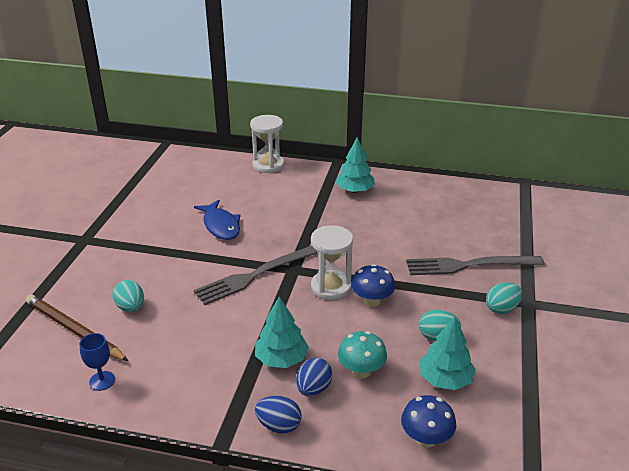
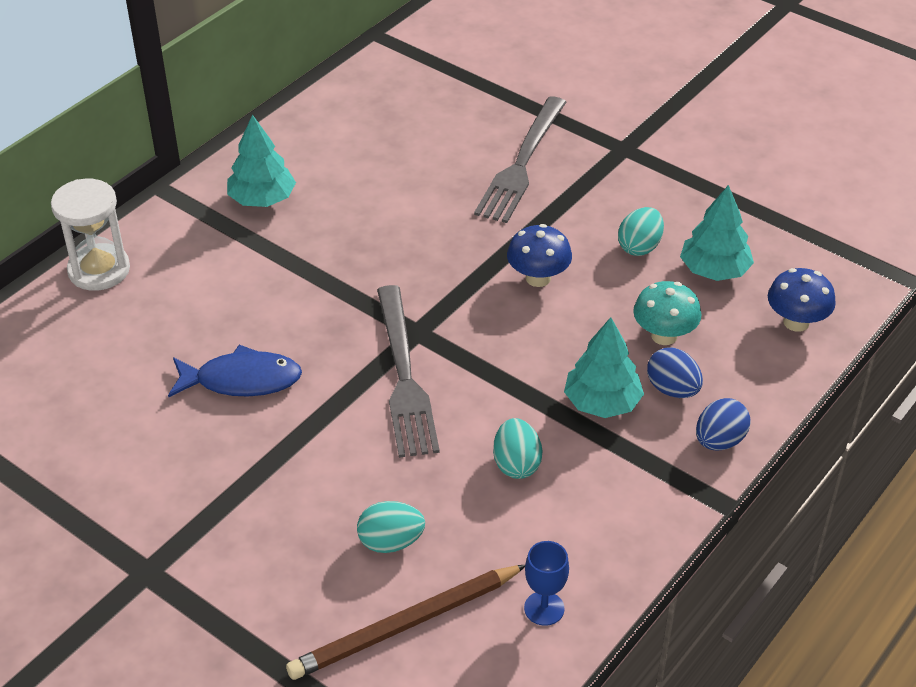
camera: 65 degrees left, 10 degrees up
(331, 287) = (483, 306): white hourglass -> none
(502, 308) = (621, 173): turquoise egg -> turquoise egg (516, 464)

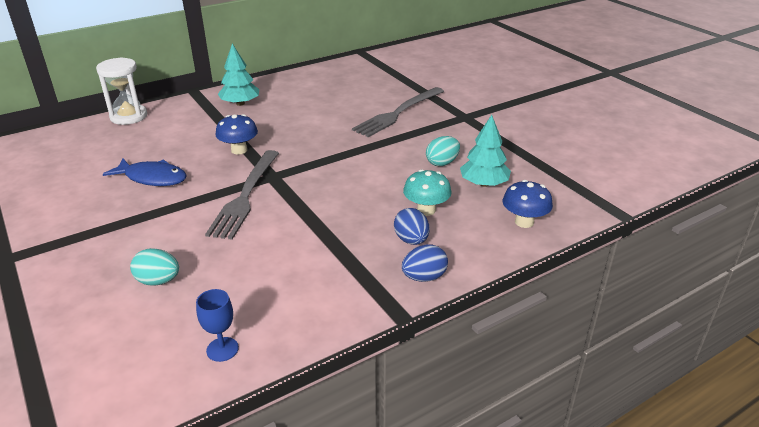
camera: 20 degrees right, 10 degrees down
(405, 625) = (122, 333): brown pencil -> none
(516, 464) = (275, 257): turquoise egg -> none
(538, 278) = (366, 165): blue mushroom -> blue mushroom (239, 150)
(602, 402) = (358, 237): turquoise tree -> none

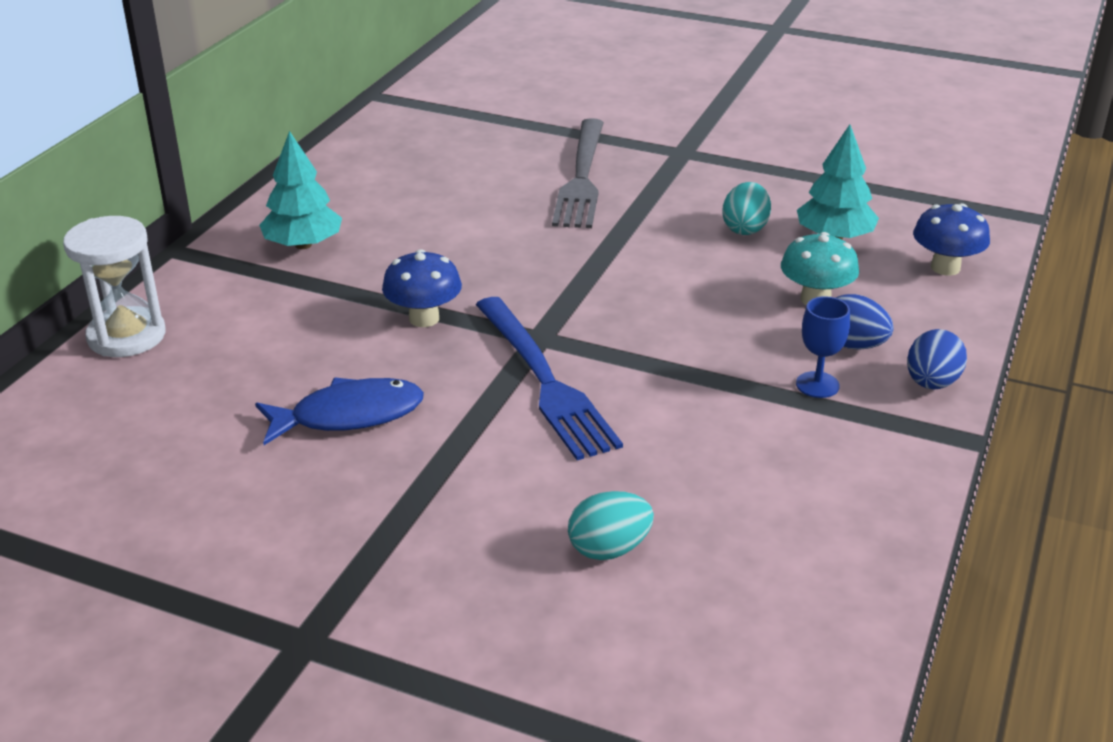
camera: 35 degrees left, 0 degrees up
(222, 349) = (831, 583): blue goblet -> blue goblet (817, 385)
(245, 196) = (544, 380): grey fork -> blue fork

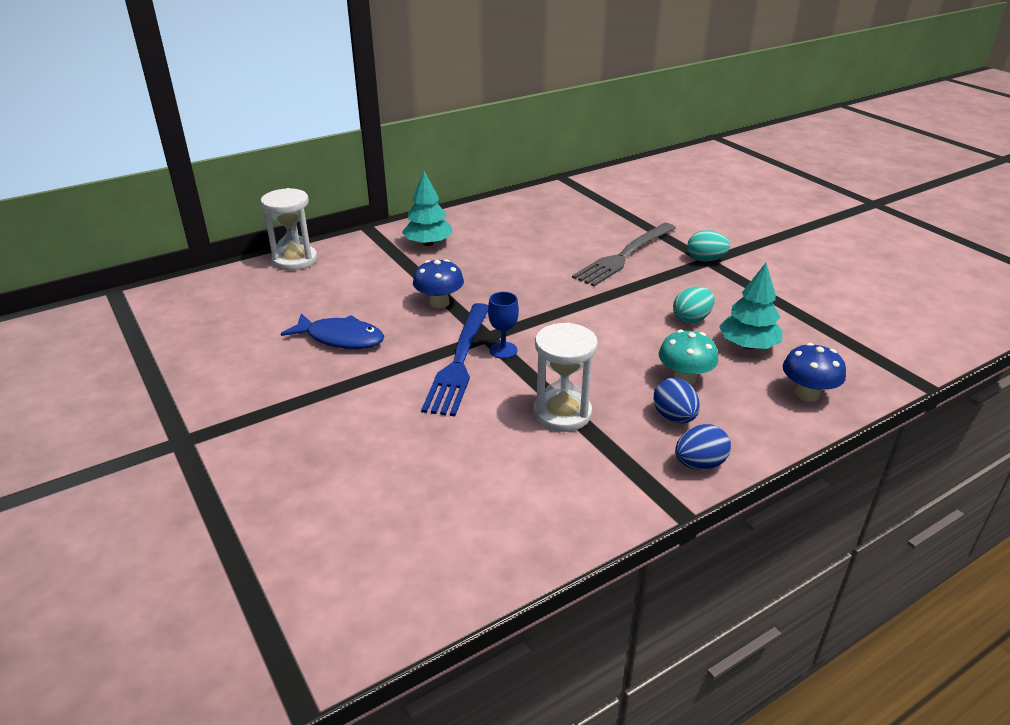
camera: 35 degrees right, 0 degrees up
(609, 549) = (376, 469): turquoise egg -> turquoise egg (705, 260)
(736, 391) = (562, 413): none -> white hourglass
(817, 385) = (618, 431): blue goblet -> blue goblet (503, 350)

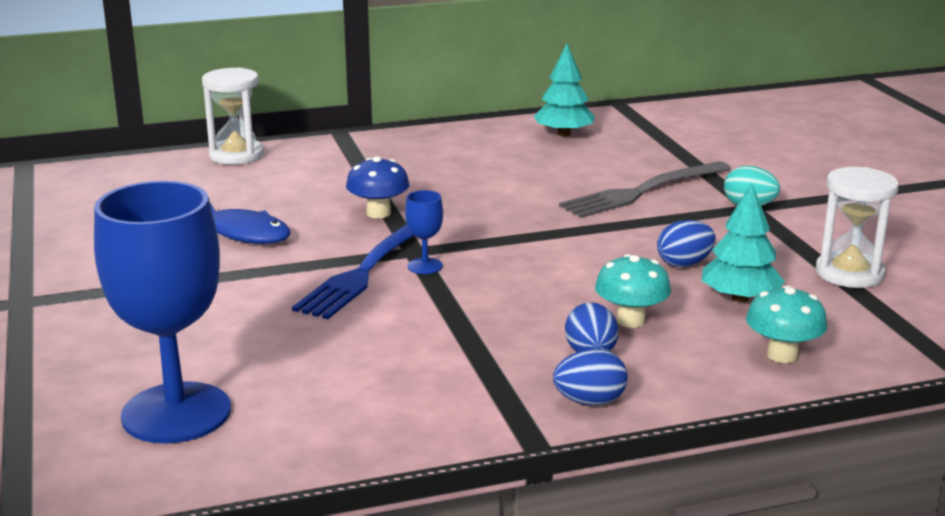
camera: 15 degrees right, 10 degrees down
(380, 540) = (176, 413): none -> blue goblet
(428, 243) = (402, 155): turquoise tree -> turquoise tree (563, 134)
(562, 413) = (455, 333): white hourglass -> white hourglass (849, 273)
(691, 319) = (684, 264): turquoise egg -> blue egg
(807, 394) = (782, 355): blue mushroom -> turquoise mushroom

